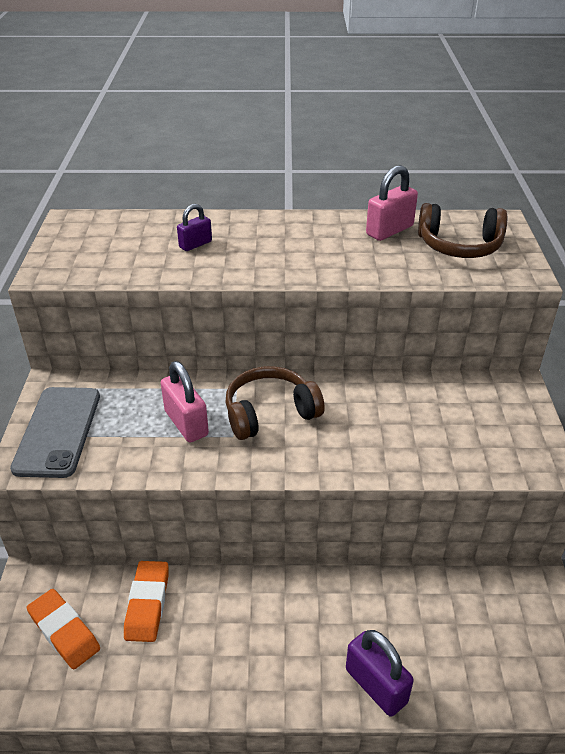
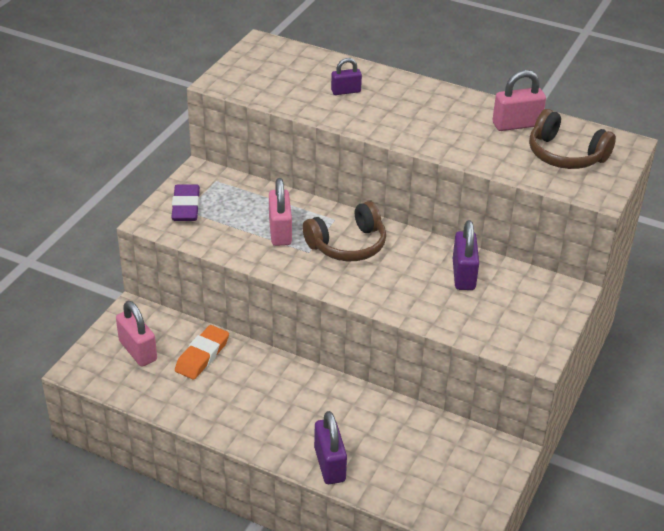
camera: 25 degrees right, 0 degrees up
(58, 431) = (186, 207): grey phone -> purple eraser
(64, 631) = (138, 351): orange eraser -> pink padlock
(270, 413) = (348, 245): brown headphones -> brown headphones turned 150 degrees clockwise
(409, 404) = (463, 275): none -> purple padlock

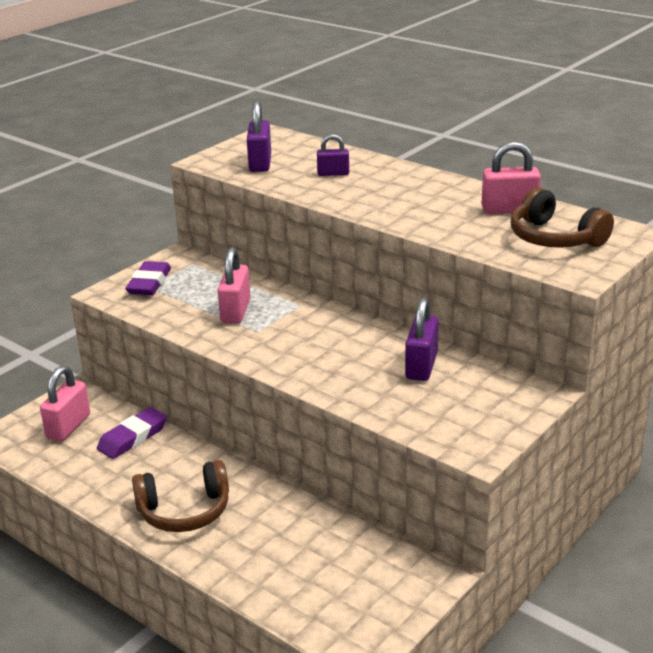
camera: 15 degrees right, 10 degrees down
(138, 351) = (68, 426): pink padlock -> pink padlock turned 45 degrees clockwise
(202, 356) = (133, 437): orange eraser -> purple eraser
(329, 464) = (222, 560): purple padlock -> purple padlock (260, 163)
(348, 245) = (303, 328): brown headphones -> brown headphones (184, 511)

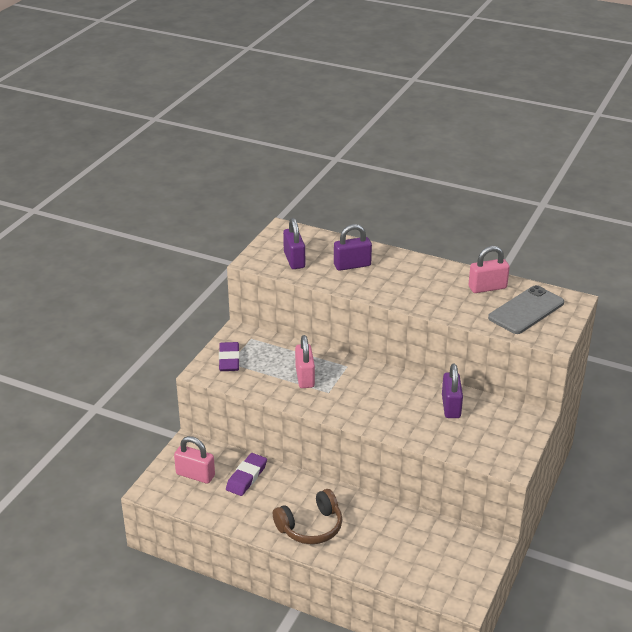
camera: 15 degrees left, 5 degrees up
(68, 426) = (195, 475): pink padlock -> pink padlock turned 75 degrees counterclockwise
(333, 173) = (352, 265): purple padlock -> purple padlock, size x1.59
(554, 238) = (526, 310): brown headphones -> grey phone

